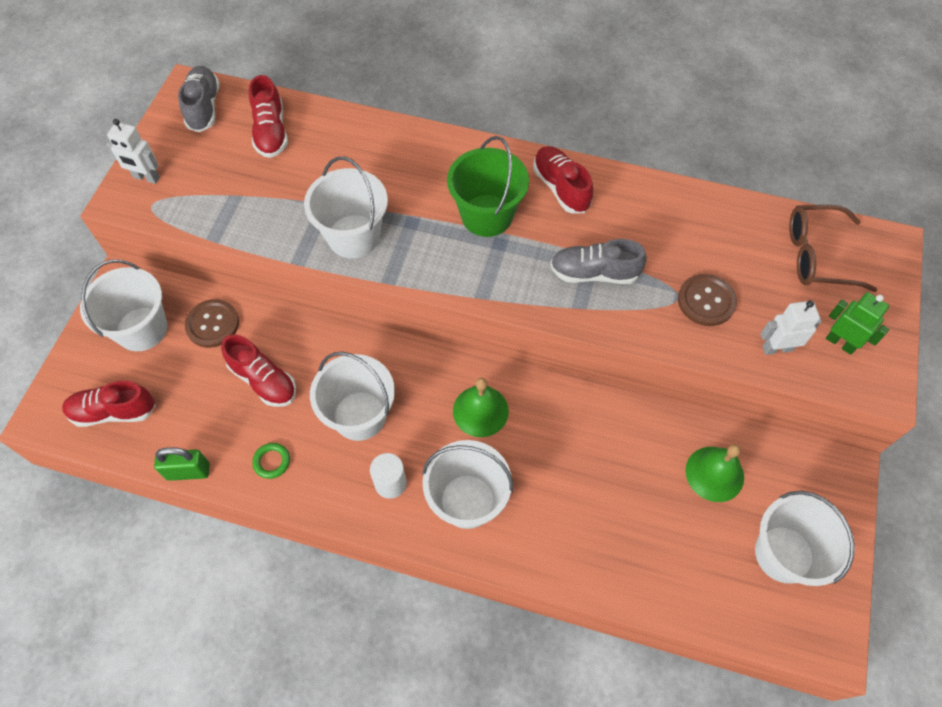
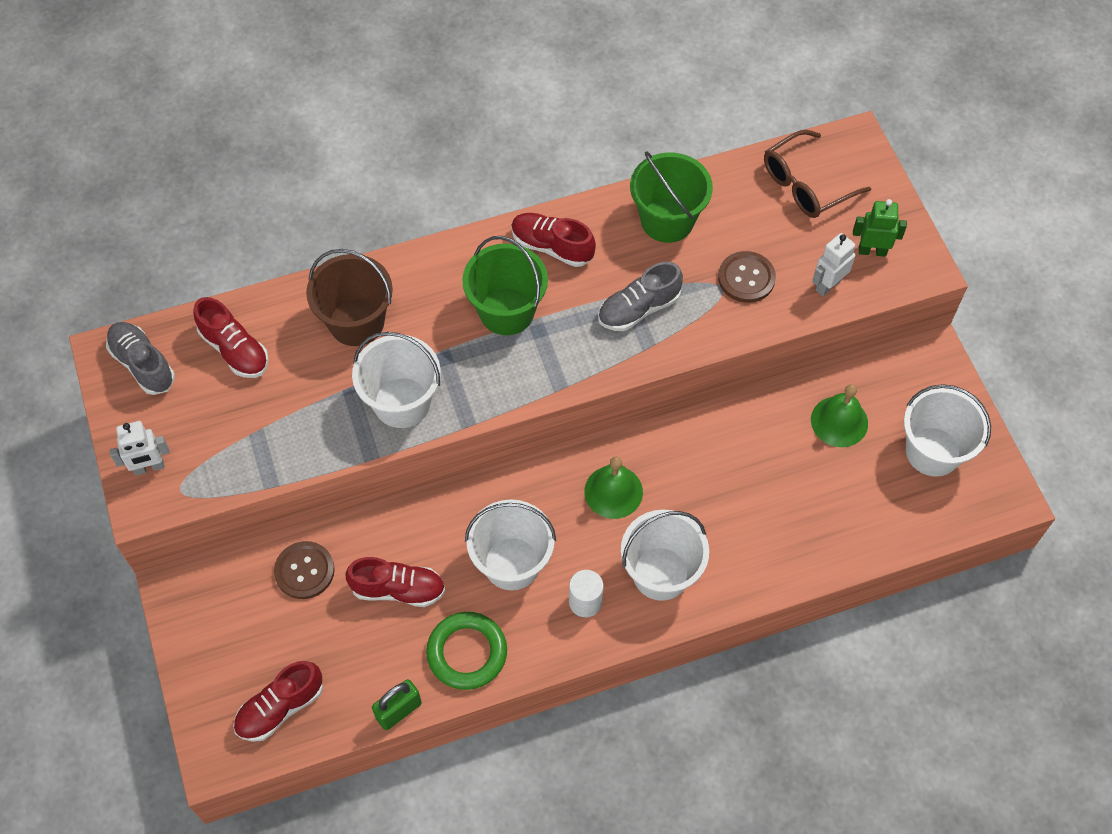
camera: 35 degrees left, 0 degrees up
(142, 329) = (238, 619): white bucket -> none
(272, 461) = (467, 653): green ring -> green ring, size x2.01
(370, 160) = (356, 322): none -> brown bucket
(671, 218) = (667, 220): none -> green bucket

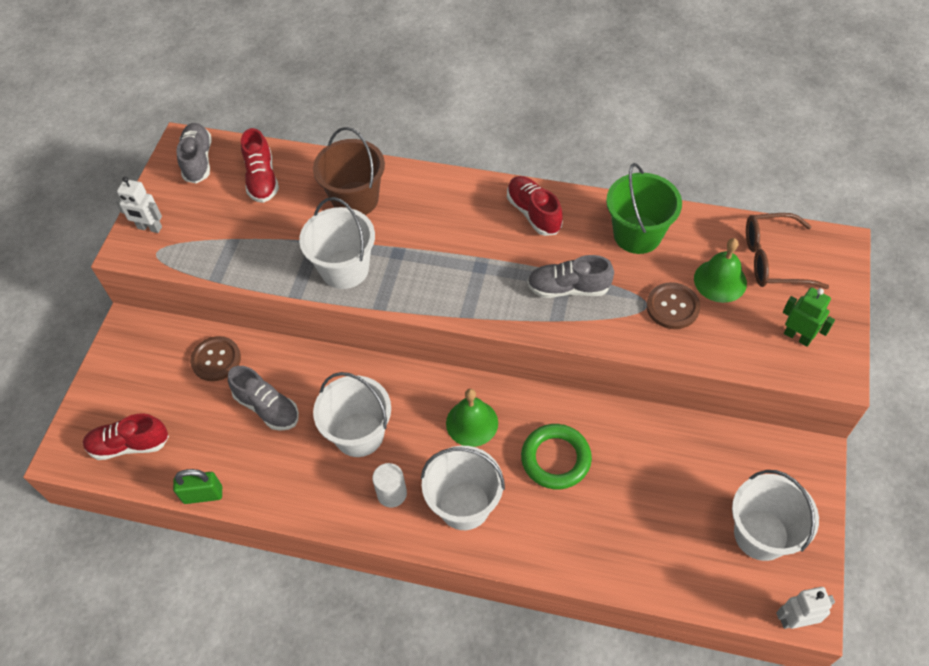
camera: 35 degrees right, 5 degrees down
(398, 589) = (267, 407): red shoe -> grey shoe
(467, 653) = (280, 481): green ring -> green ring (555, 459)
(506, 311) = (466, 242): green bucket -> none
(828, 285) = (739, 345): white robot -> white robot (795, 620)
(839, 421) = (693, 466): green bell -> green bell (720, 280)

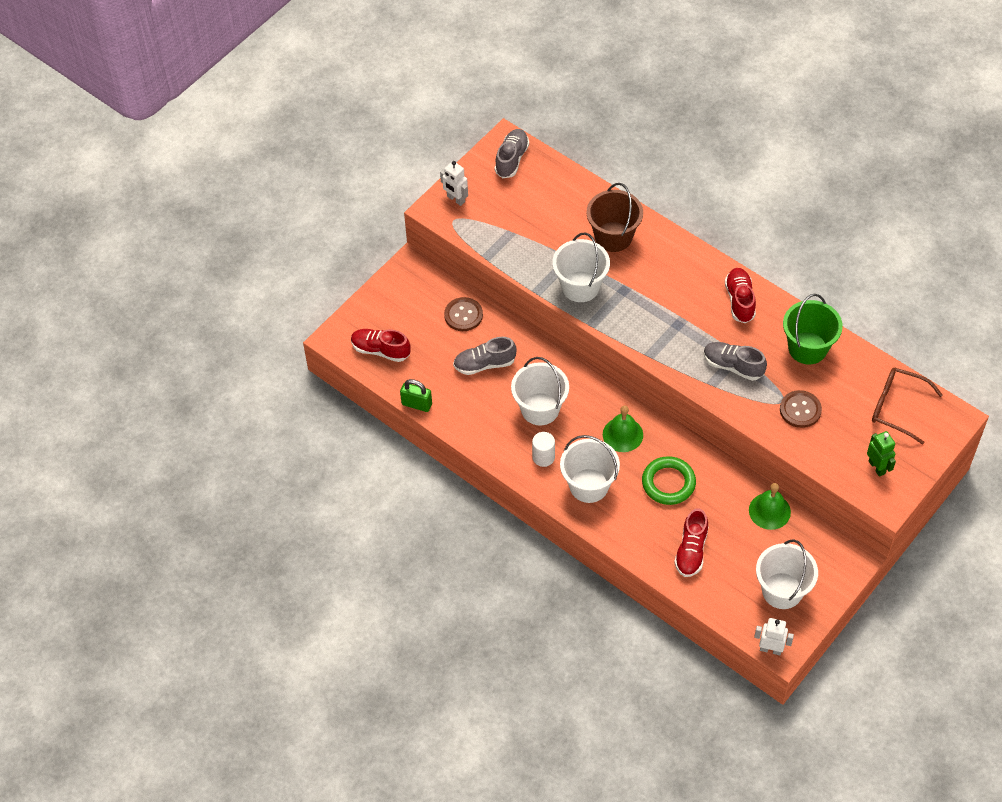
camera: 25 degrees right, 0 degrees up
(262, 179) = (552, 193): red shoe -> red shoe (691, 551)
(267, 407) = (484, 364): grey shoe -> grey shoe turned 105 degrees clockwise
(720, 280) = (847, 406): green bell -> green bell (769, 511)

